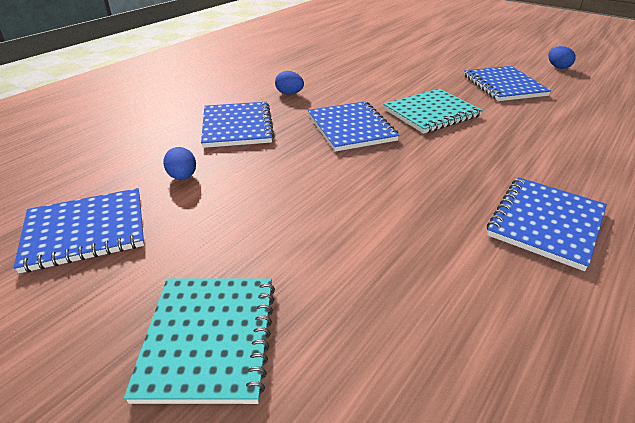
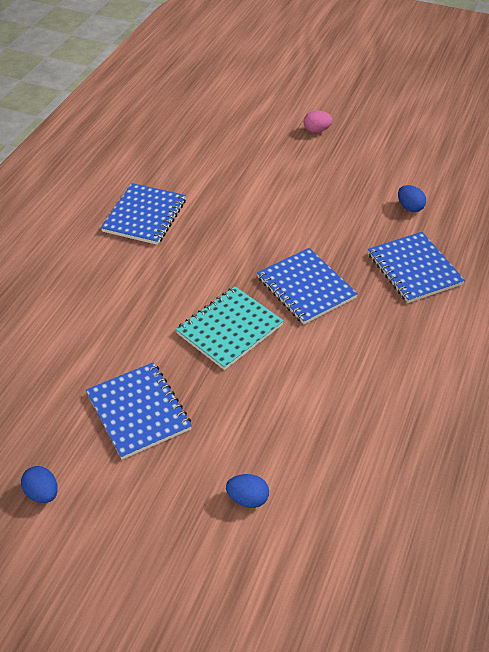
camera: 165 degrees right, 10 degrees up
(85, 231) = (429, 162): blue notebook -> none
(209, 338) = (316, 130): turquoise notebook -> pink egg
(289, 94) = (399, 336): blue egg -> blue egg (247, 499)

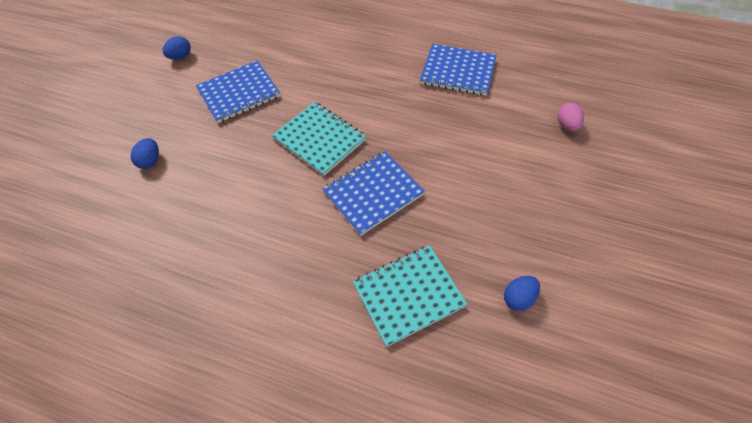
camera: 90 degrees right, 10 degrees up
(316, 130) = (645, 200): pink egg -> pink egg (567, 125)
(414, 269) = (408, 295): blue notebook -> turquoise notebook

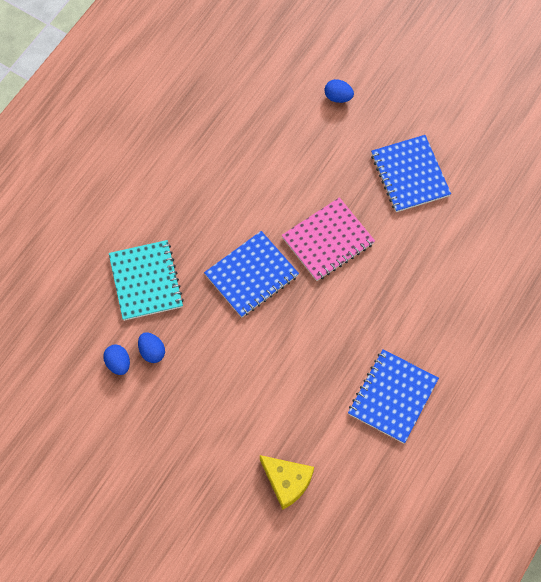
camera: 100 degrees right, 10 degrees up
(180, 56) = (480, 122): blue egg -> blue egg (152, 351)
(319, 139) = (328, 240): turquoise notebook -> pink notebook
(373, 193) = (251, 275): blue notebook -> blue notebook turned 75 degrees clockwise
(567, 125) = (287, 481): pink egg -> yellow cheese

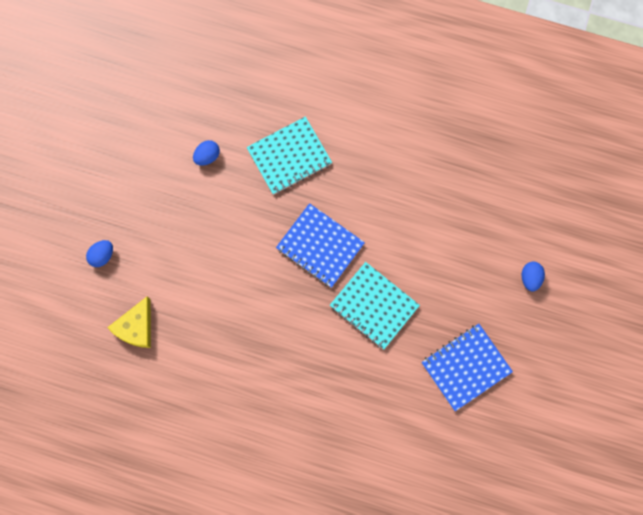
camera: 75 degrees right, 10 degrees up
(152, 351) = (225, 181): blue egg -> blue egg (102, 256)
(328, 240) = (374, 306): pink notebook -> turquoise notebook
(392, 397) = (235, 401): blue notebook -> none

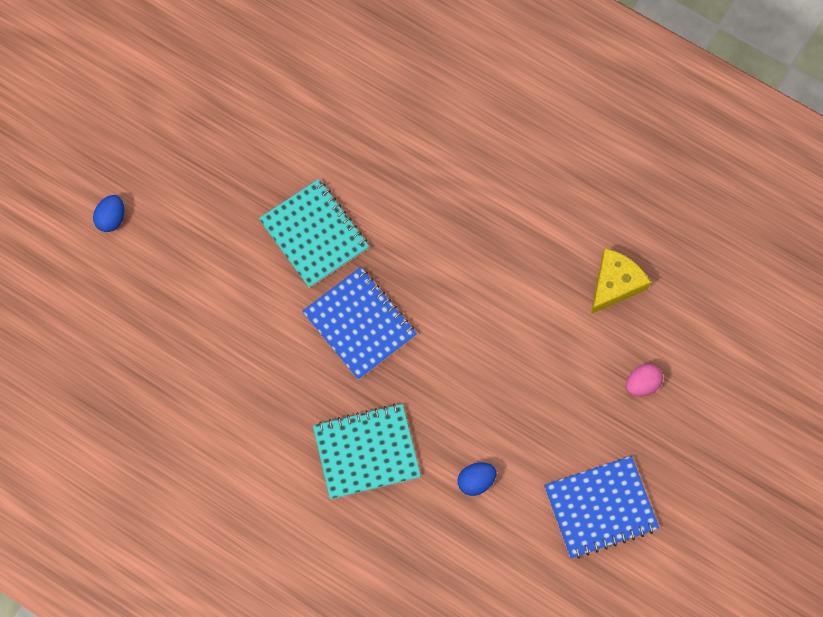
camera: 165 degrees left, 5 degrees down
(102, 256) = (642, 384): blue egg -> pink egg
(466, 367) = (227, 138): blue notebook -> blue notebook (600, 508)

